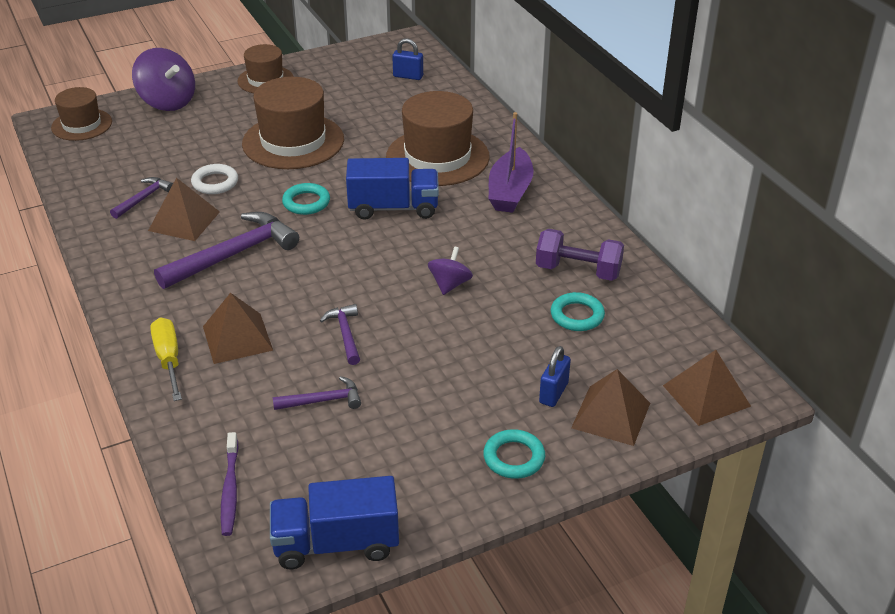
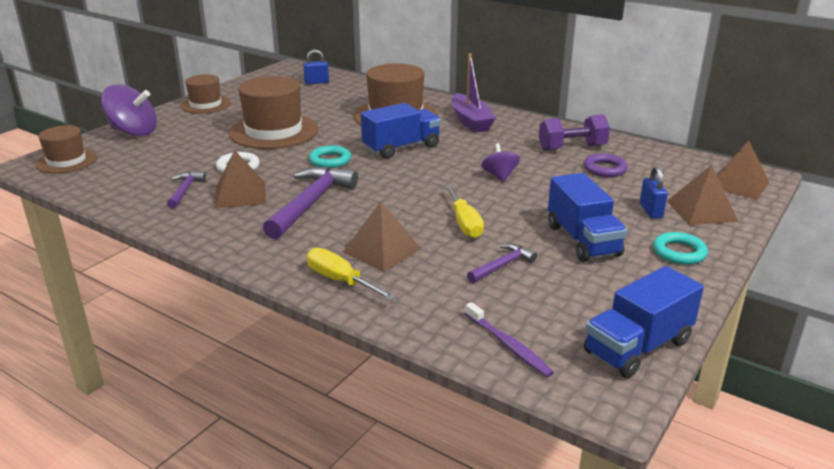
camera: 30 degrees left, 10 degrees down
(345, 334) = (464, 223): purple hammer -> yellow screwdriver
(434, 402) = (582, 240): none -> blue truck
(577, 315) = (605, 169): turquoise ring -> purple ring

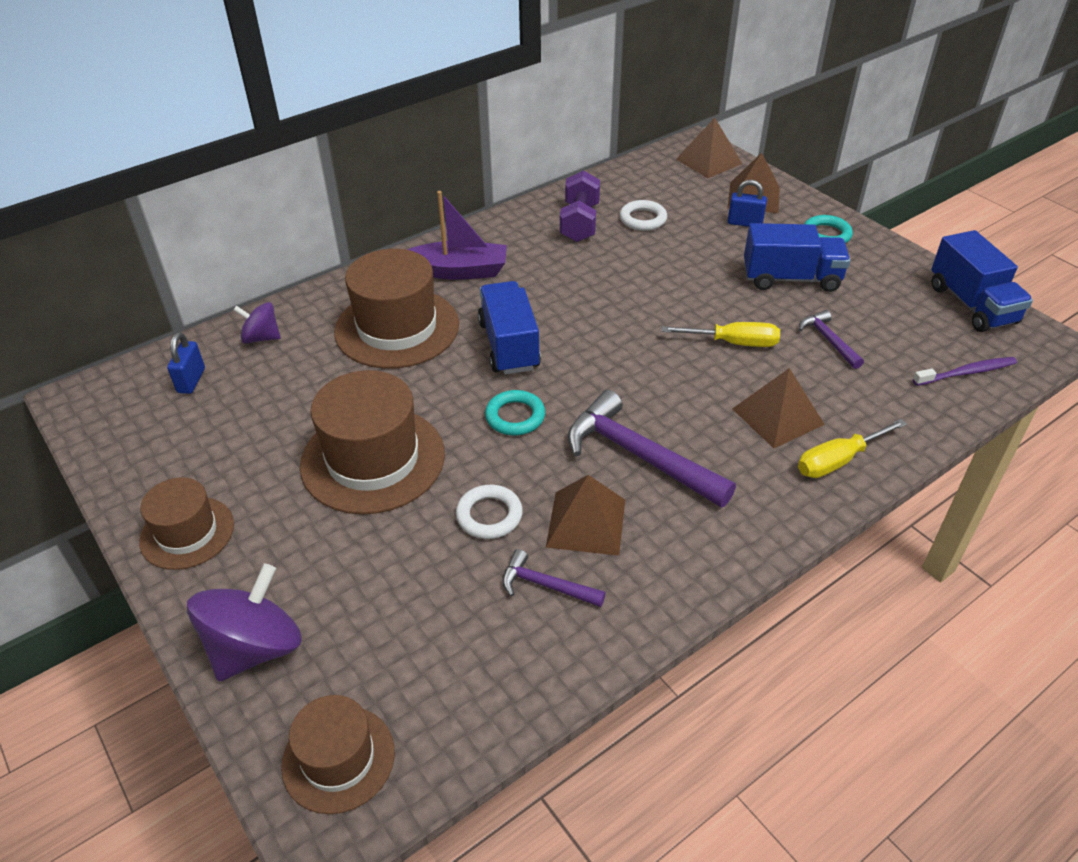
camera: 70 degrees left, 15 degrees up
(499, 176) = (629, 290): purple spinning top -> purple spinning top (261, 338)
(605, 169) = (643, 219): purple ring -> white ring

